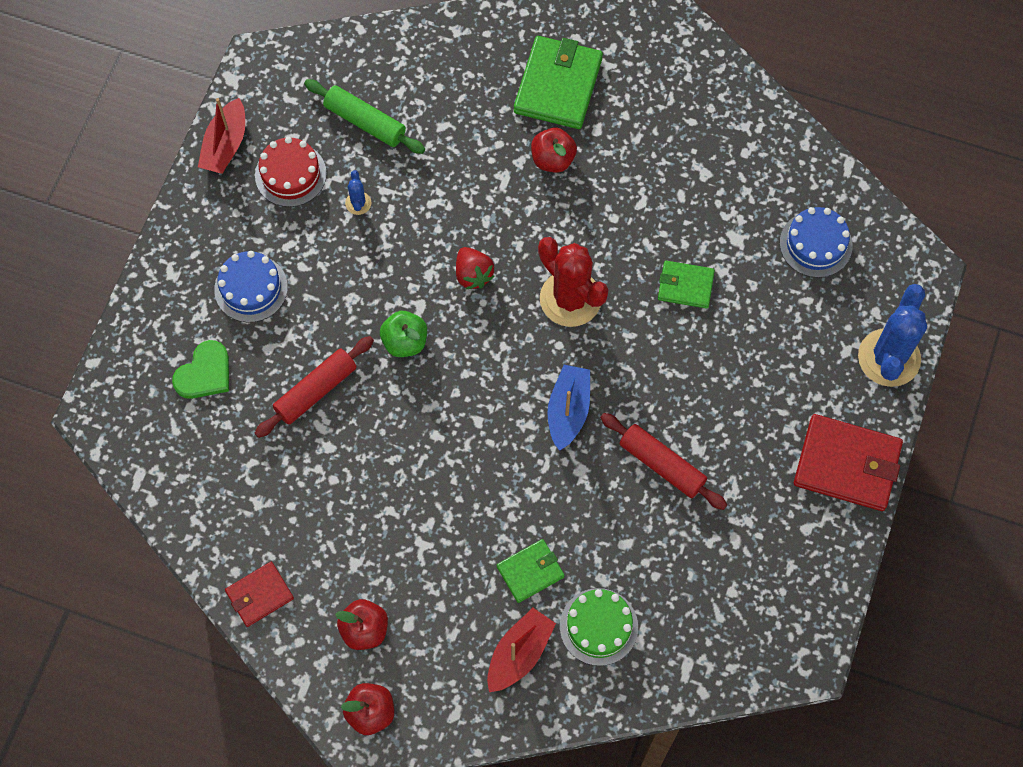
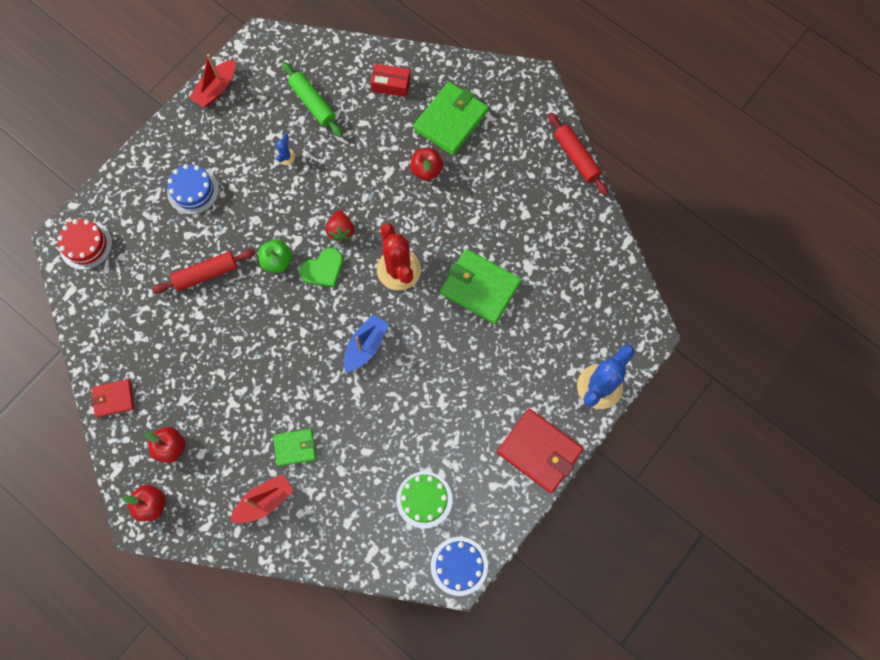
camera: 20 degrees right, 5 degrees up
(204, 373) = (140, 237): green heart -> green heart (323, 269)
(290, 174) = (250, 122): red cake -> red cake (86, 245)
(459, 65) = (391, 85): none -> red box
(598, 626) = (324, 502): green cake -> green cake (424, 499)
(661, 465) = (413, 406): red rolling pin -> red rolling pin (576, 157)
(685, 286) = (480, 287): green wallet -> green wallet, size x1.76
(815, 244) = (581, 289): blue cake -> blue cake (459, 566)

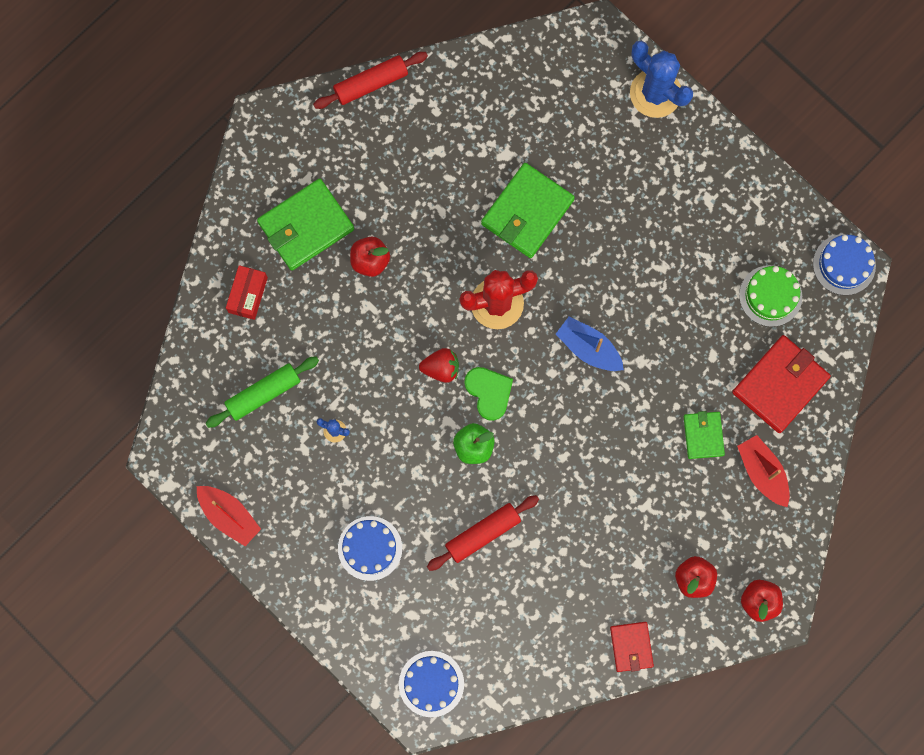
camera: 85 degrees left, 5 degrees up
(86, 245) = (431, 684): red cake -> blue cake
(206, 274) = (483, 533): red rolling pin -> red rolling pin turned 75 degrees clockwise
(451, 120) = (306, 226): green wallet -> green wallet turned 75 degrees counterclockwise
(539, 451) = (724, 166): red wallet -> red wallet (780, 385)

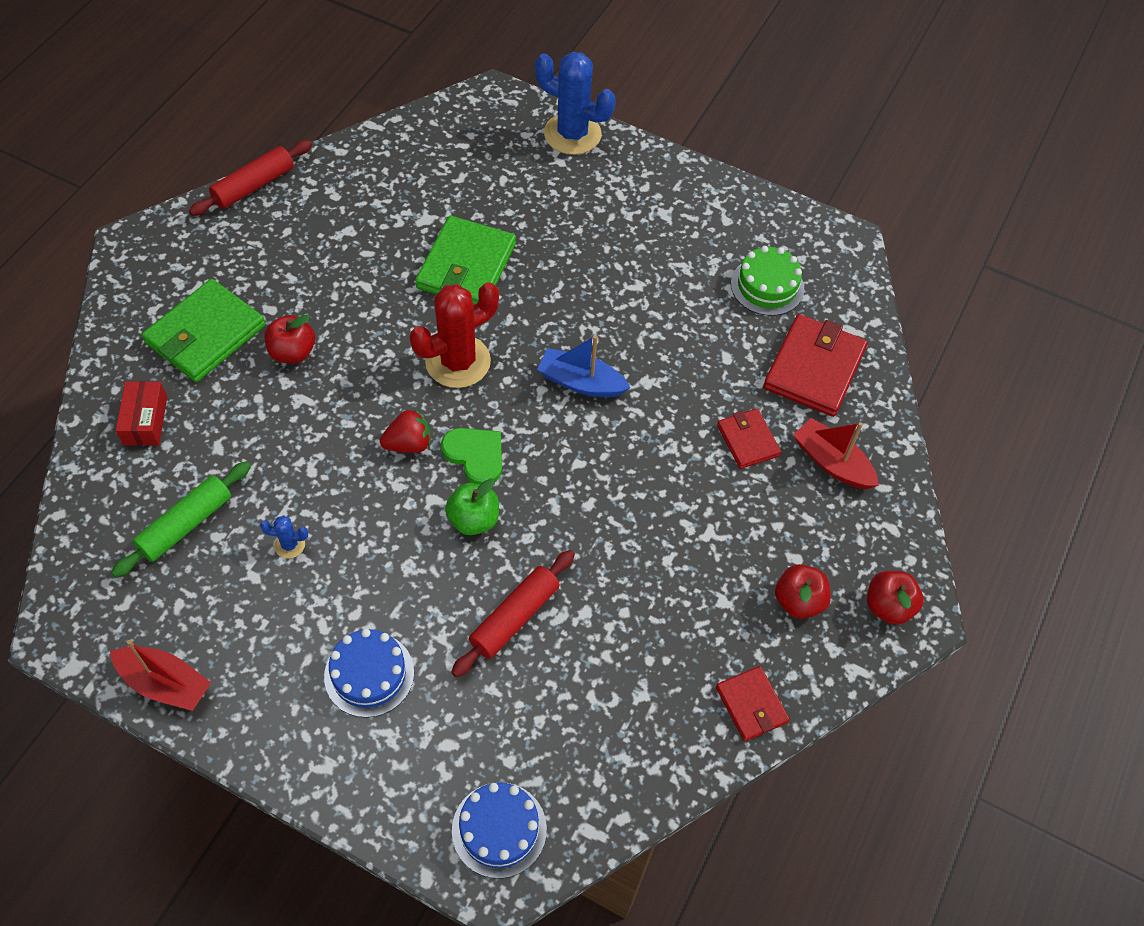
camera: 20 degrees left, 20 degrees down
(703, 435) = (748, 440): green wallet -> red wallet
(844, 264) = (833, 241): blue cake -> none

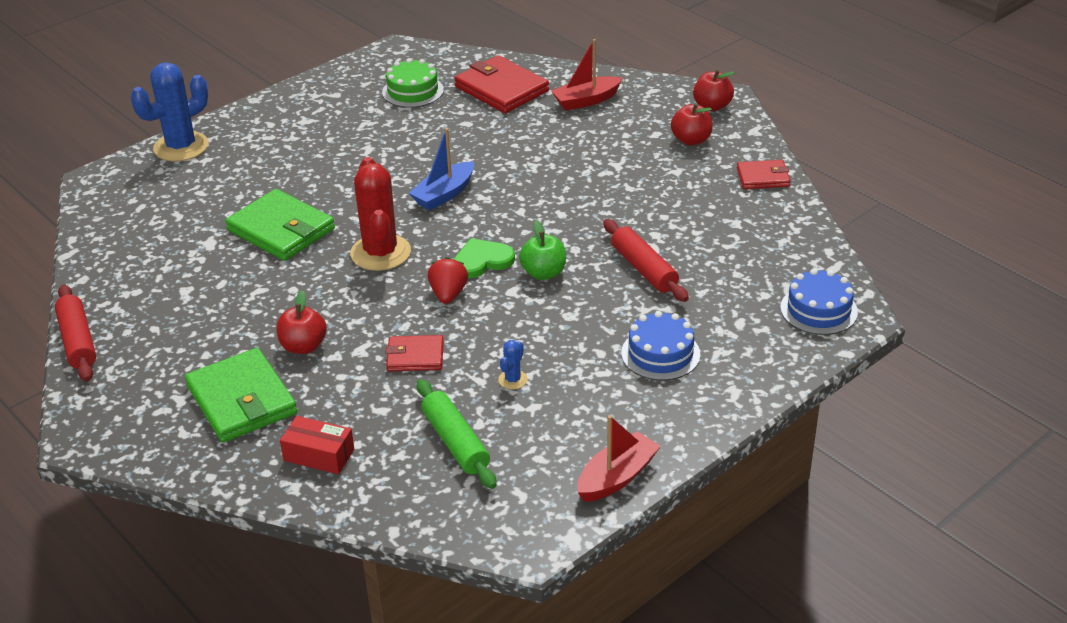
camera: 65 degrees left, 20 degrees down
(748, 440) = (546, 130): red wallet -> red wallet (415, 356)

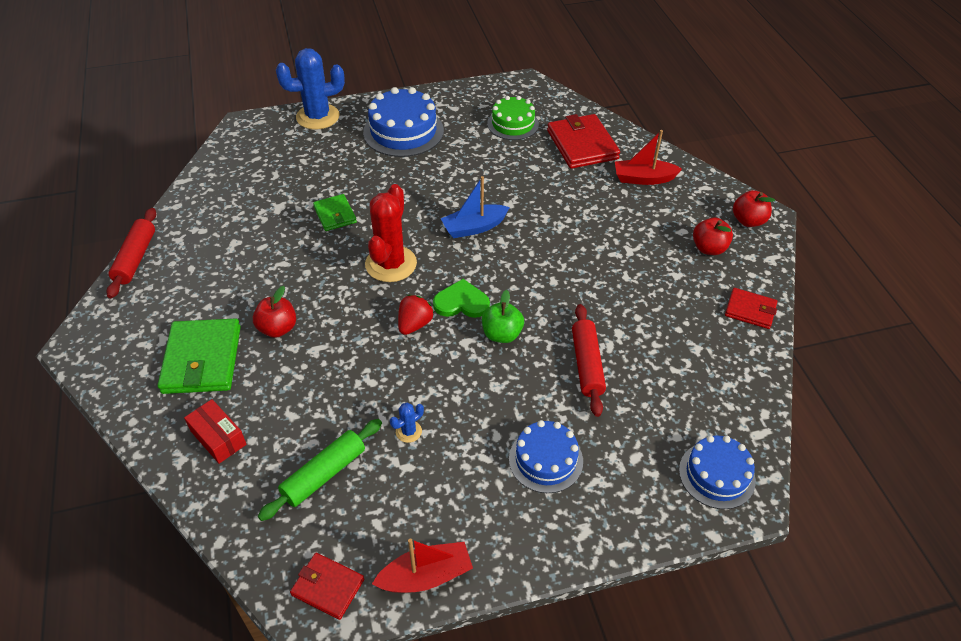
camera: 25 degrees right, 10 degrees up
(281, 230) = (335, 214): green wallet -> green wallet, size x0.57
(295, 132) = (403, 131): none -> blue cake
(415, 356) = (350, 374): red wallet -> red wallet (328, 587)
(456, 442) = (324, 474): green rolling pin -> green rolling pin turned 45 degrees clockwise

